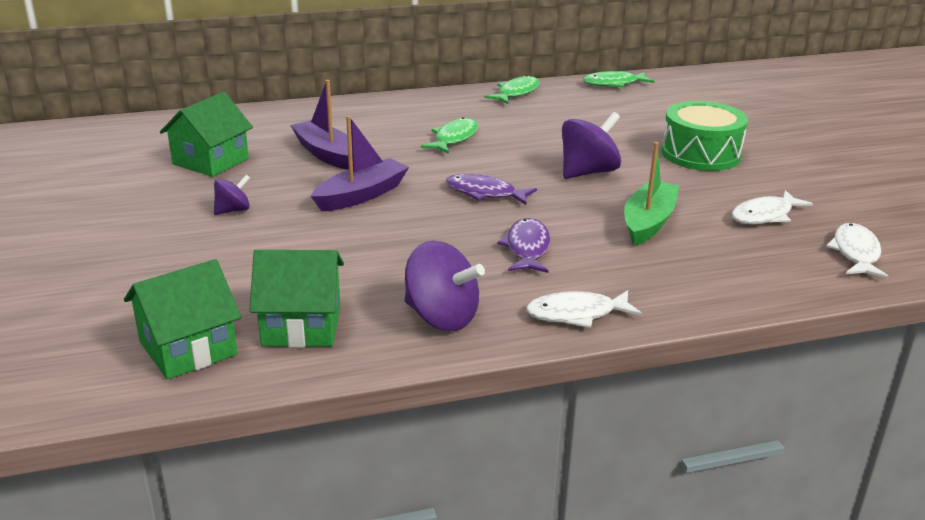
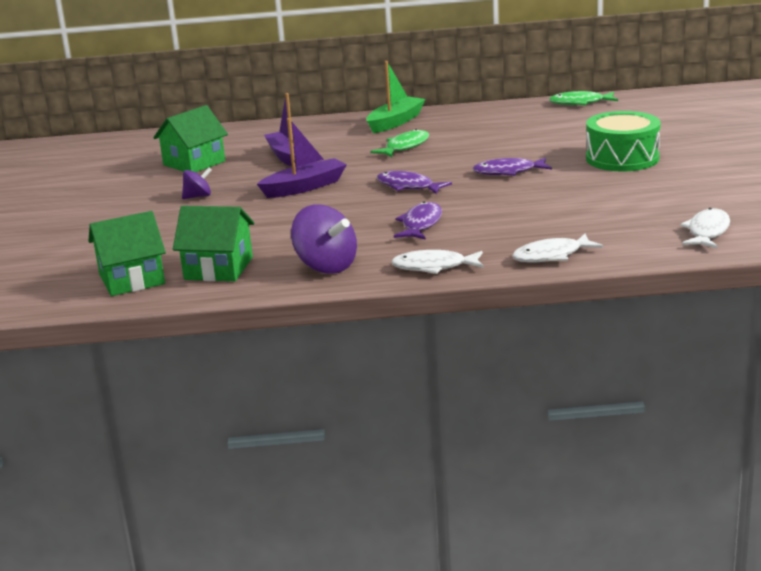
camera: 15 degrees right, 5 degrees down
(516, 93) = (482, 111): green fish -> none
(588, 172) = (508, 172): purple spinning top -> purple fish
(648, 222) = (536, 208): green boat -> green boat (395, 122)
(765, 215) = (646, 204): white fish -> white fish (551, 256)

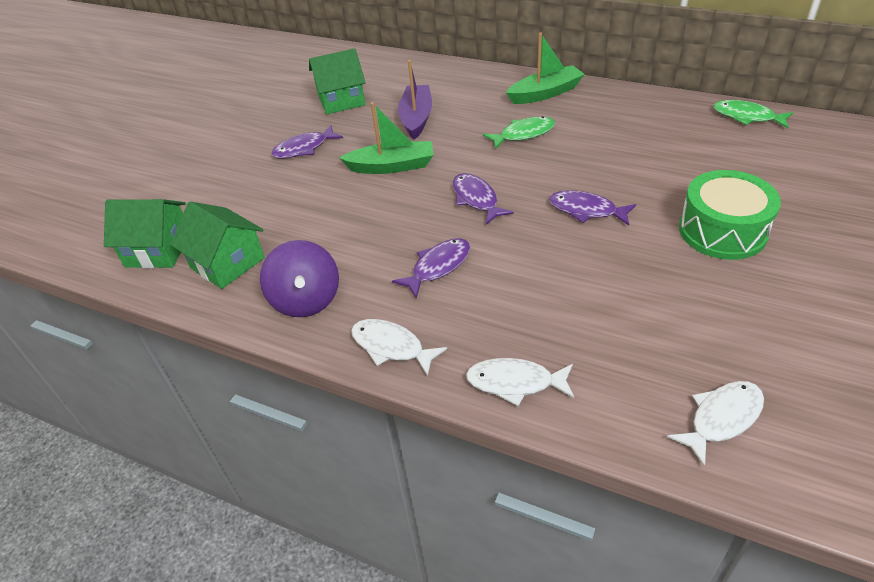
camera: 30 degrees right, 20 degrees up
(198, 196) = (304, 148): purple spinning top -> purple fish
(304, 187) = (392, 166): purple boat -> green boat

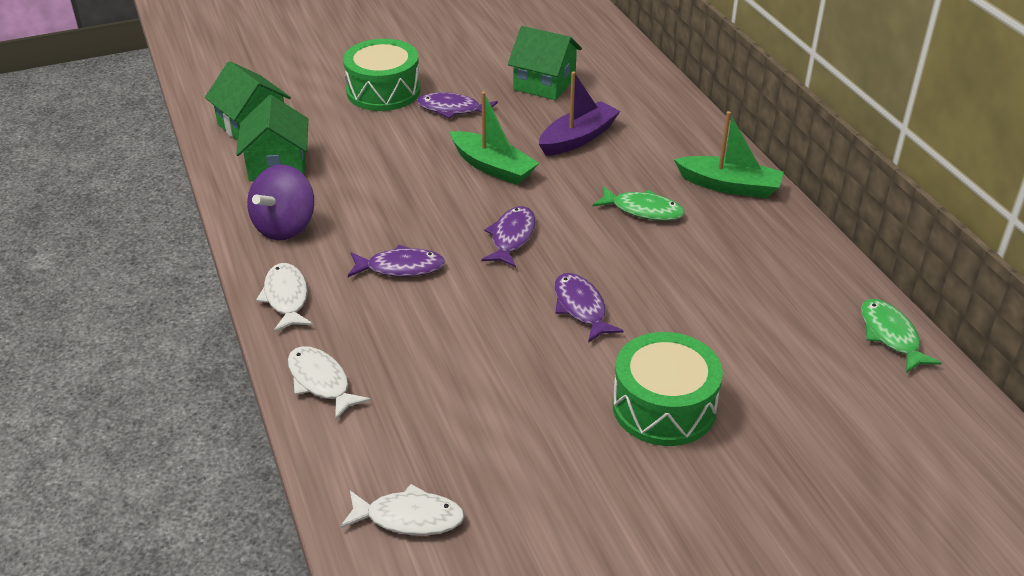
camera: 40 degrees right, 5 degrees down
(232, 166) = (383, 91): none -> green drum

